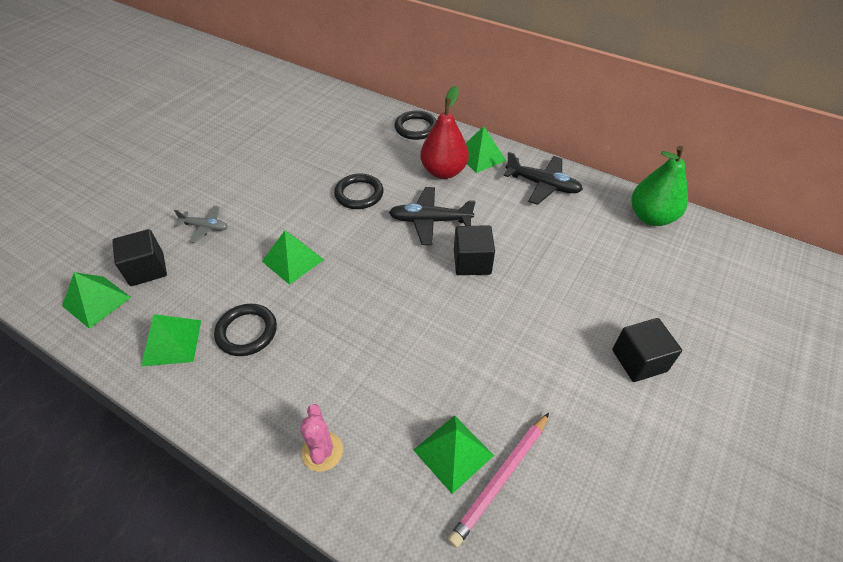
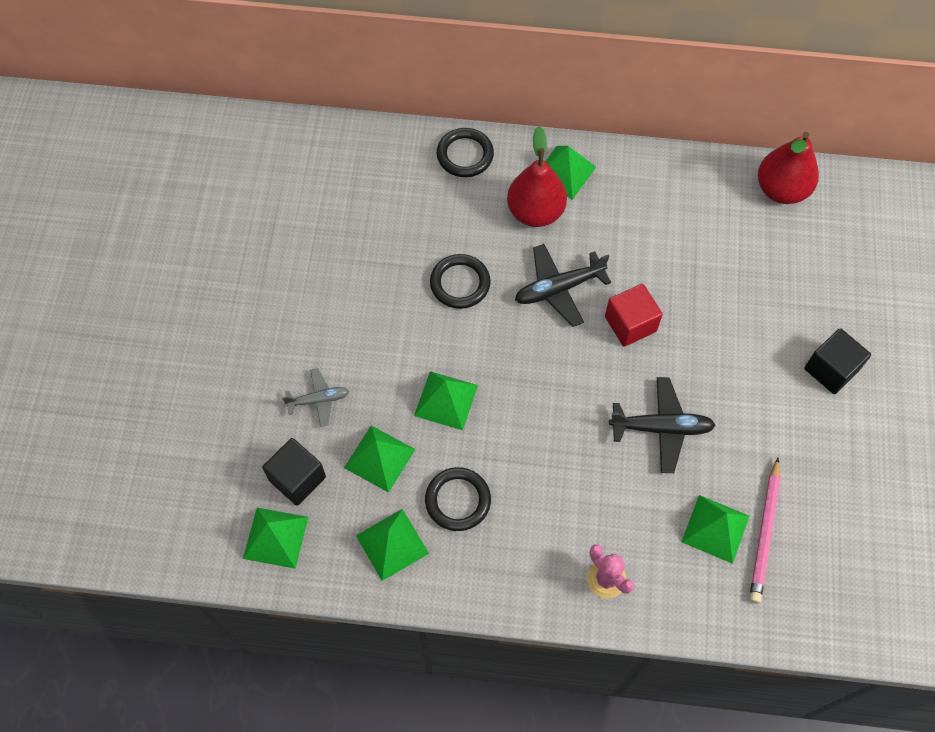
camera: 25 degrees left, 15 degrees up
(214, 279) = (379, 458): none -> green pyramid
(472, 262) = (630, 324): black cube -> red cube
(542, 185) = (653, 188): black plane -> black plane (661, 428)
(651, 217) = (781, 190): green pear -> red pear

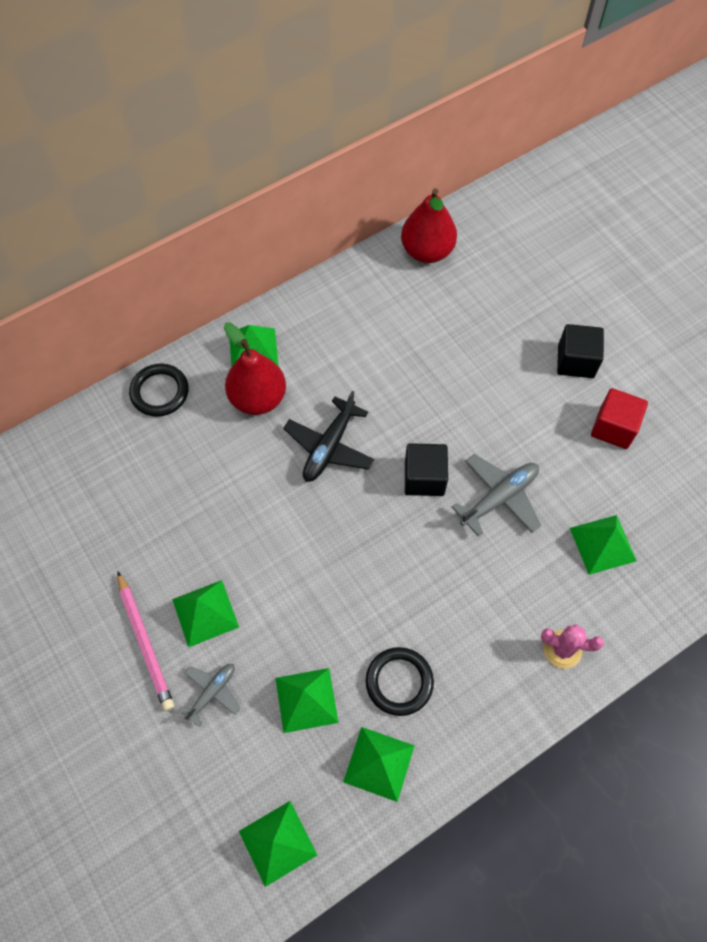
camera: 40 degrees left, 0 degrees up
(297, 478) = (252, 775): black cube -> black cube (424, 478)
(446, 400) = (318, 607): green pyramid -> green pyramid (205, 613)
(460, 283) = (247, 501): black ring -> none
(630, 324) = (407, 434): red cube -> red cube (613, 427)
(661, 428) = (499, 498): black plane -> grey plane
(764, 533) = (638, 519): pink pencil -> pink pencil (145, 643)

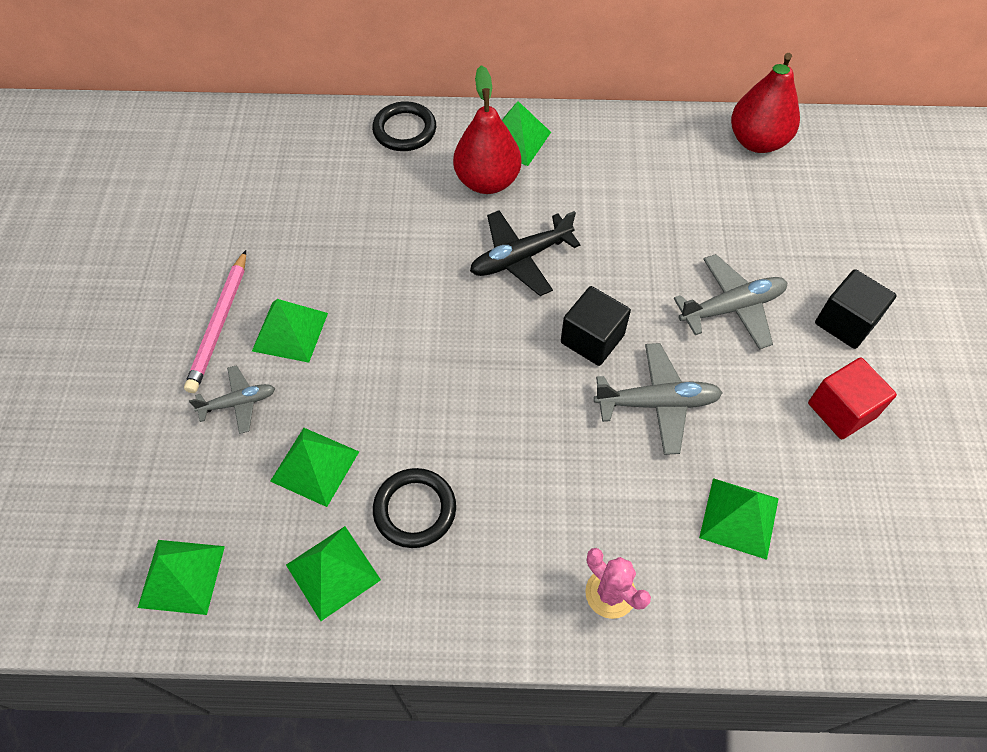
camera: 35 degrees right, 5 degrees down
(498, 395) = (732, 308): none -> grey plane

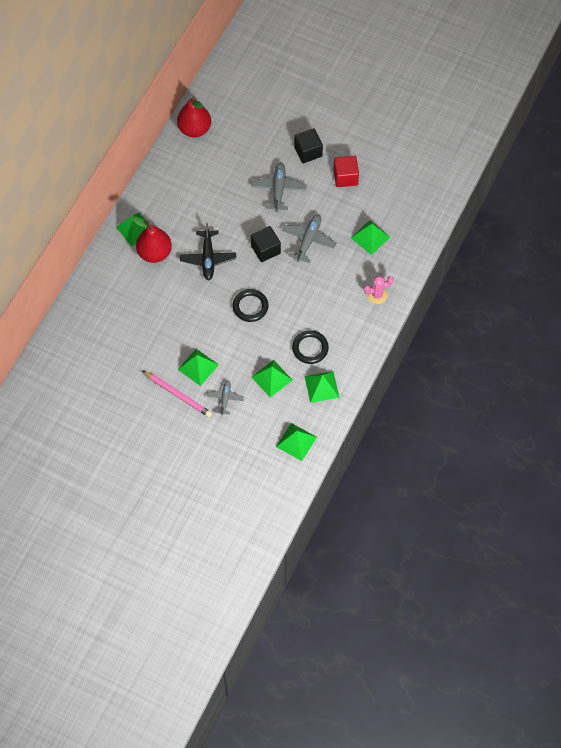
camera: 65 degrees left, 5 degrees up
(404, 130) = (100, 276): black ring -> black ring (250, 306)

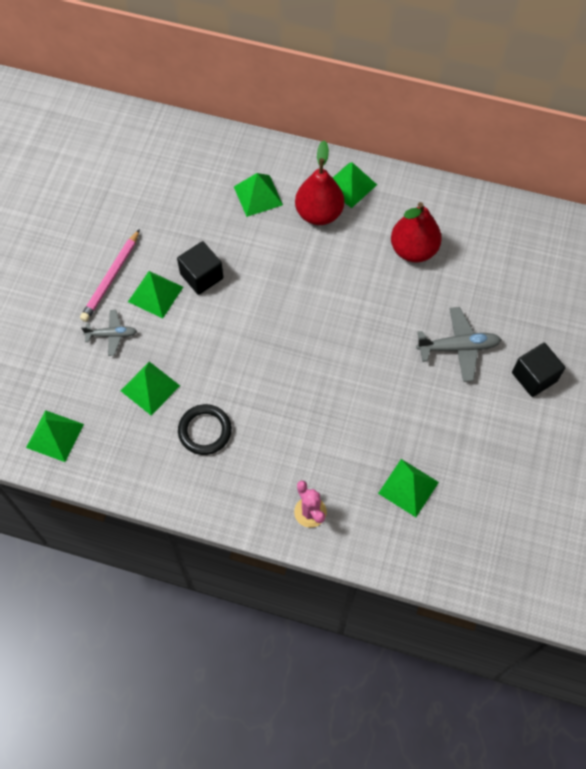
camera: 80 degrees right, 0 degrees up
(194, 129) = (527, 225): red pear -> red pear (413, 250)
(208, 258) = (324, 277): black plane -> none
(250, 306) = (258, 342): black ring -> none
(265, 249) = (354, 347): black cube -> black cube (201, 276)
(308, 240) = (382, 401): grey plane -> none
(321, 386) = (145, 456): green pyramid -> green pyramid (258, 195)
(345, 177) = (505, 436): red cube -> none

